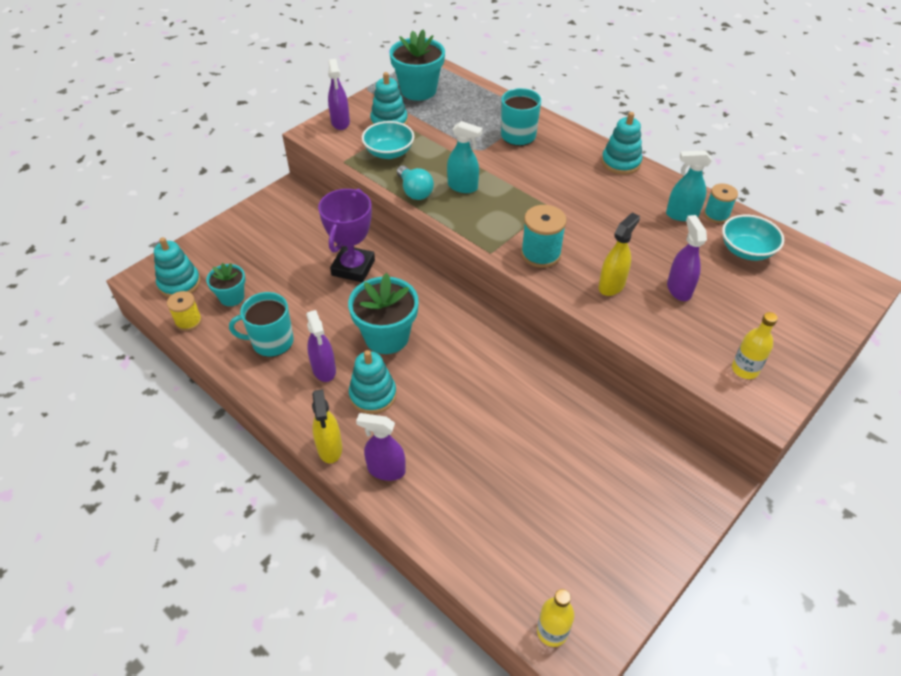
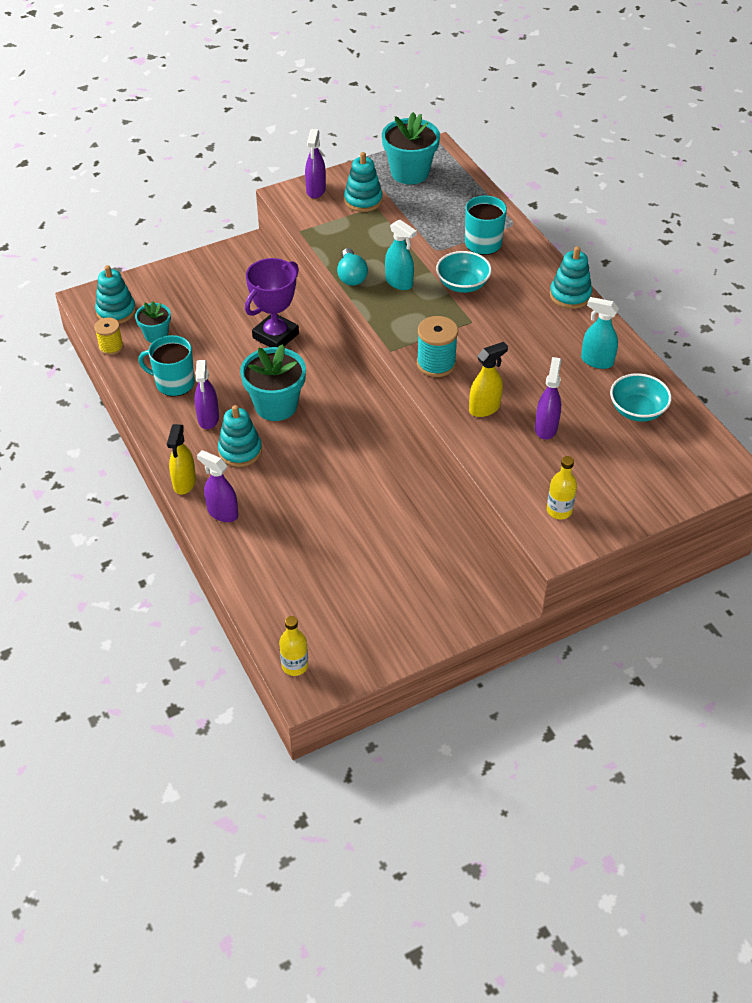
camera: 20 degrees right, 0 degrees up
(389, 152) = (347, 232): turquoise bowl -> turquoise bowl (462, 284)
(716, 215) = (632, 370): turquoise spool -> none

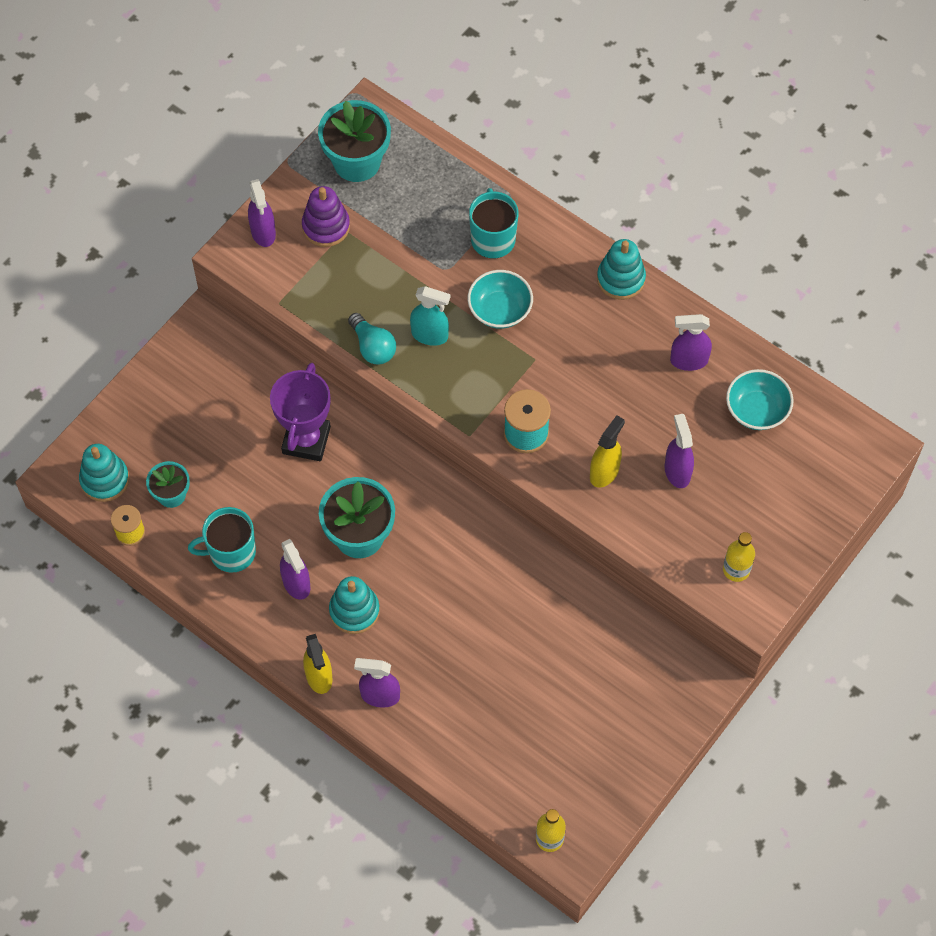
camera: 25 degrees left, 15 degrees up
(363, 200) = (326, 226): turquoise stacking toy -> purple stacking toy
(596, 361) = (688, 360): turquoise spray bottle -> purple spray bottle

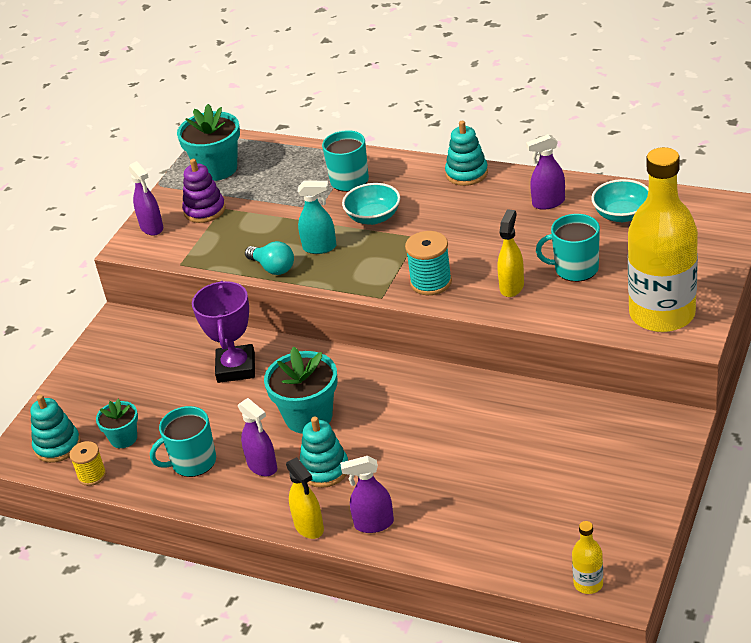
camera: 10 degrees left, 25 degrees down
(677, 471) = (575, 269): purple spray bottle -> turquoise mug
(736, 569) = (662, 314): yellow bottle -> yellow bottle, size x2.49

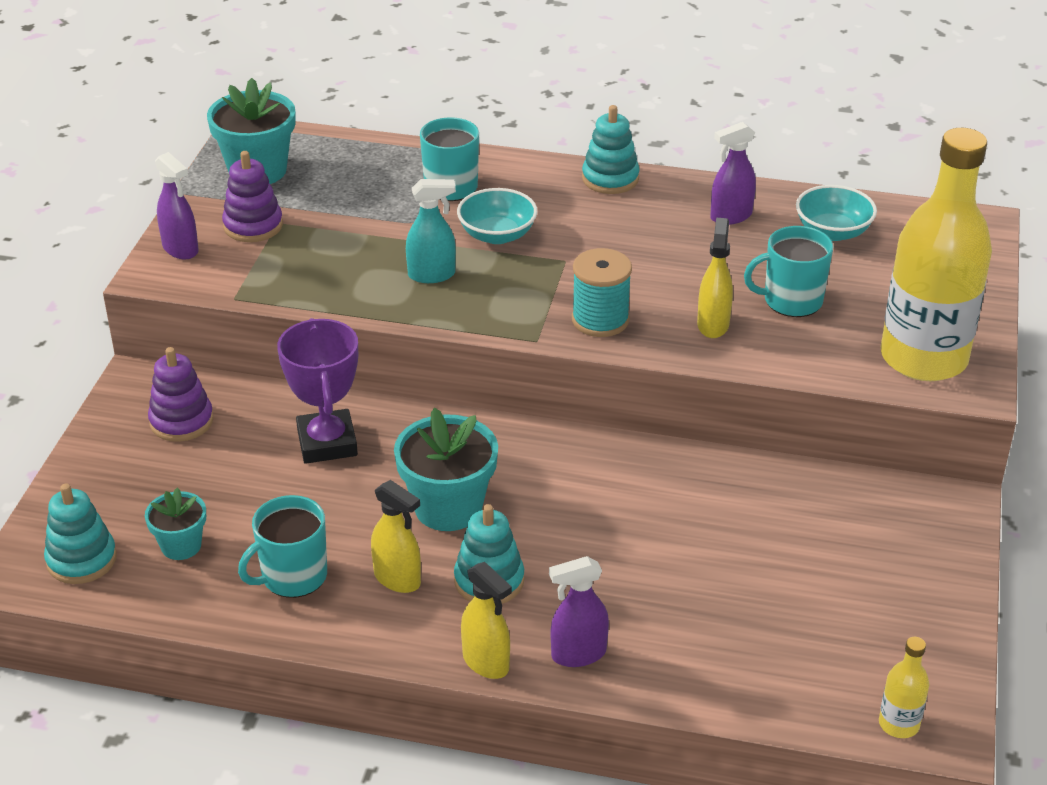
camera: 15 degrees left, 0 degrees up
(92, 475) = (144, 600): yellow spool -> none
(141, 350) = (181, 421): none -> purple stacking toy
(262, 466) = (397, 579): purple spray bottle -> yellow spray bottle
(273, 268) = (371, 302): turquoise light bulb -> none

